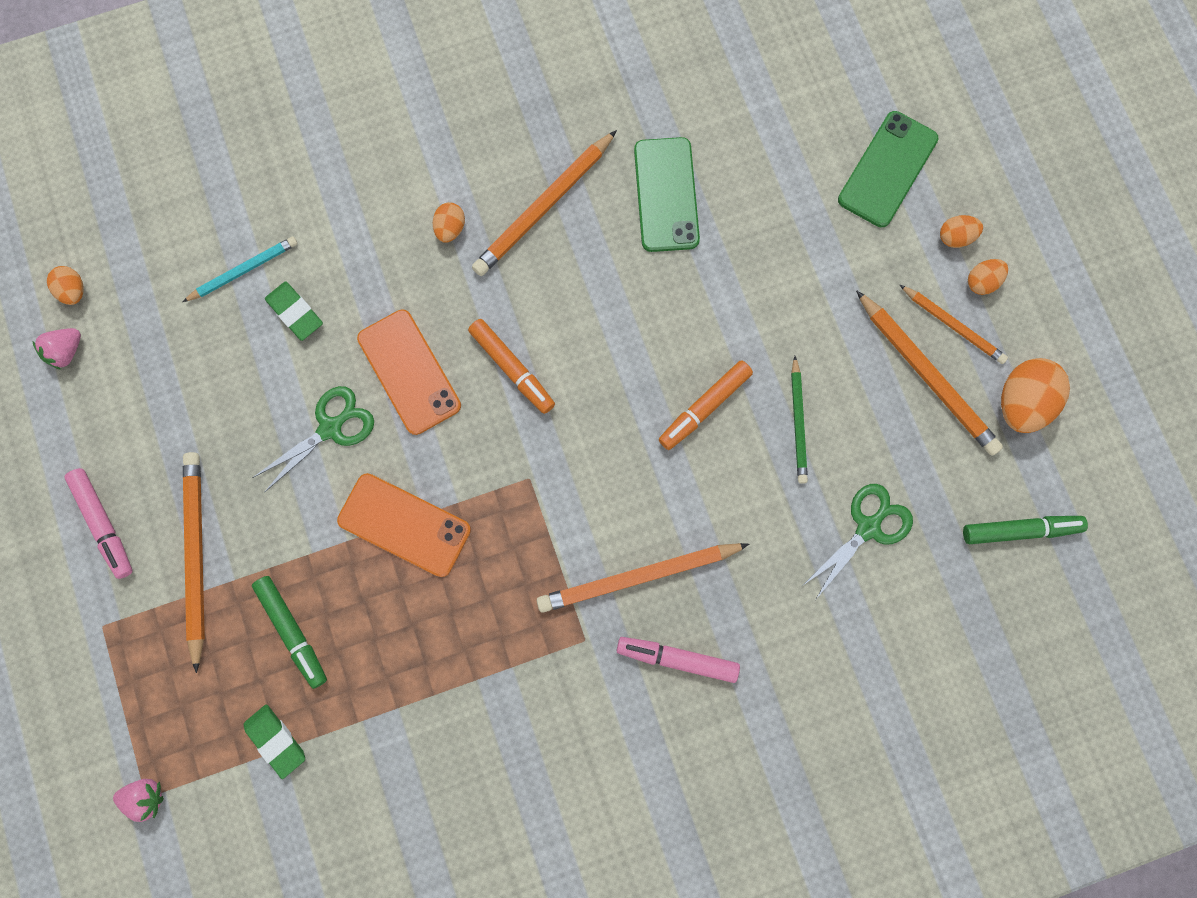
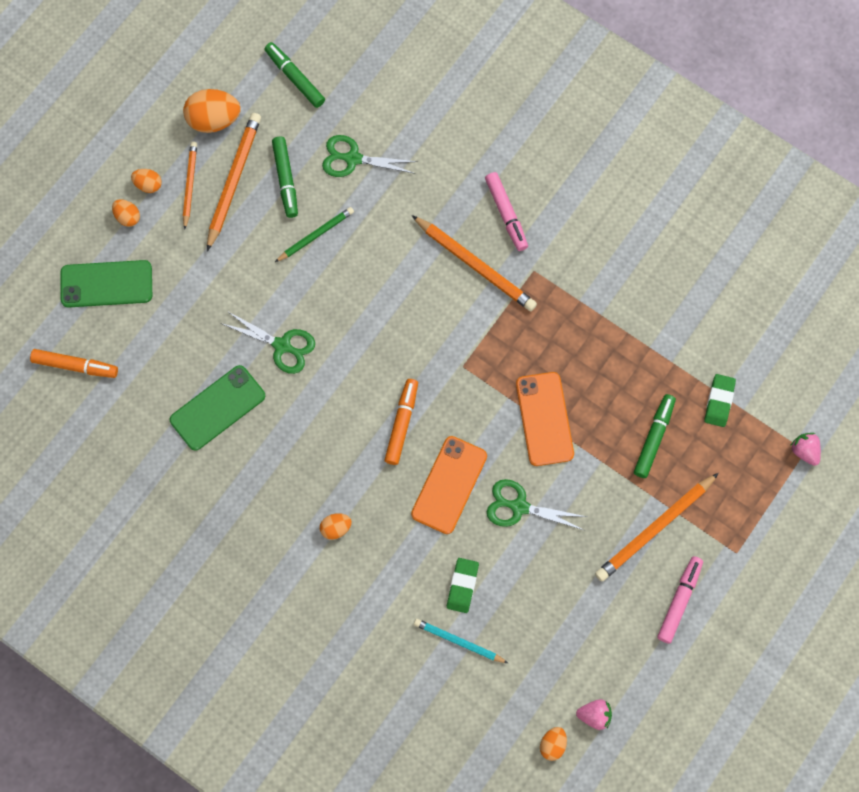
camera: 125 degrees left, 5 degrees down
(544, 207) = (279, 479): orange pencil -> none
(690, 303) = (282, 346): none -> green scissors
(705, 407) = (344, 294): orange marker -> orange marker (75, 366)
(891, 434) = (286, 179): none -> green marker

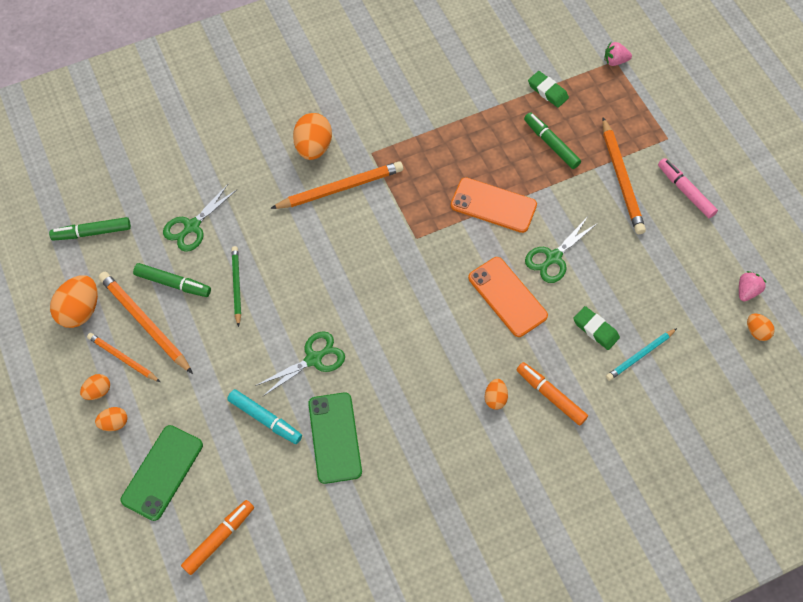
camera: 60 degrees left, 10 degrees down
(201, 338) = (265, 419): none -> turquoise marker
(401, 424) = (436, 305): orange marker -> orange marker (551, 396)
(506, 214) = (313, 147): pink marker -> orange egg

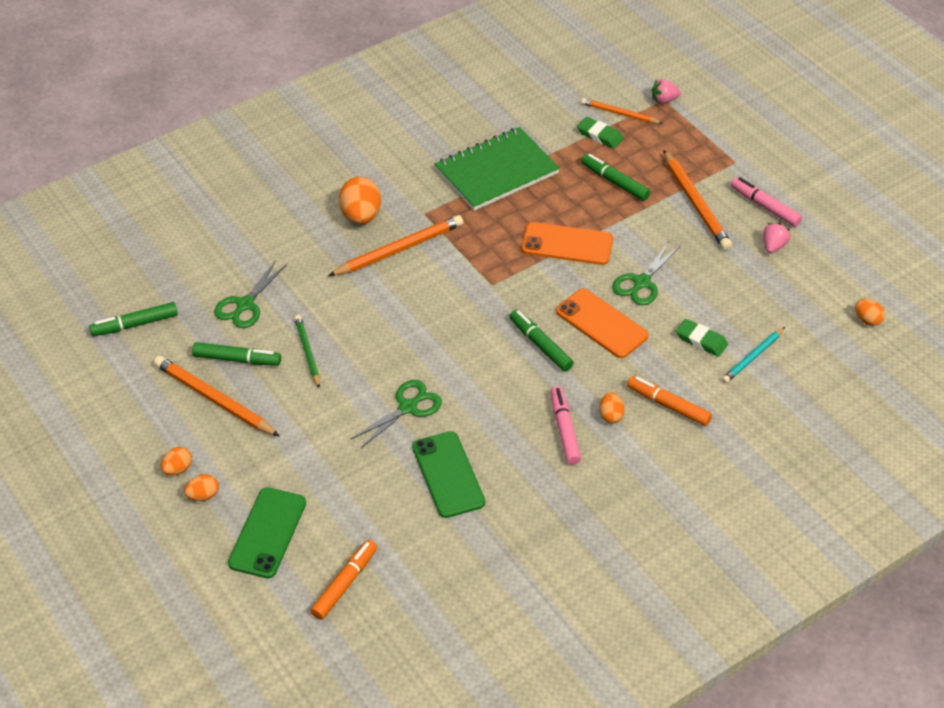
camera: 10 degrees left, 15 degrees down
(80, 310) = (139, 398): orange egg -> none
(123, 358) = (198, 435): orange pencil -> orange pencil (619, 113)
(265, 419) = (368, 468): turquoise marker -> none
(445, 117) = (497, 171): none -> green notebook
(447, 311) = (540, 345): none -> green marker
(449, 407) = (564, 430): none -> pink marker
(747, 291) = (849, 286): pink strawberry -> pink strawberry (773, 246)

